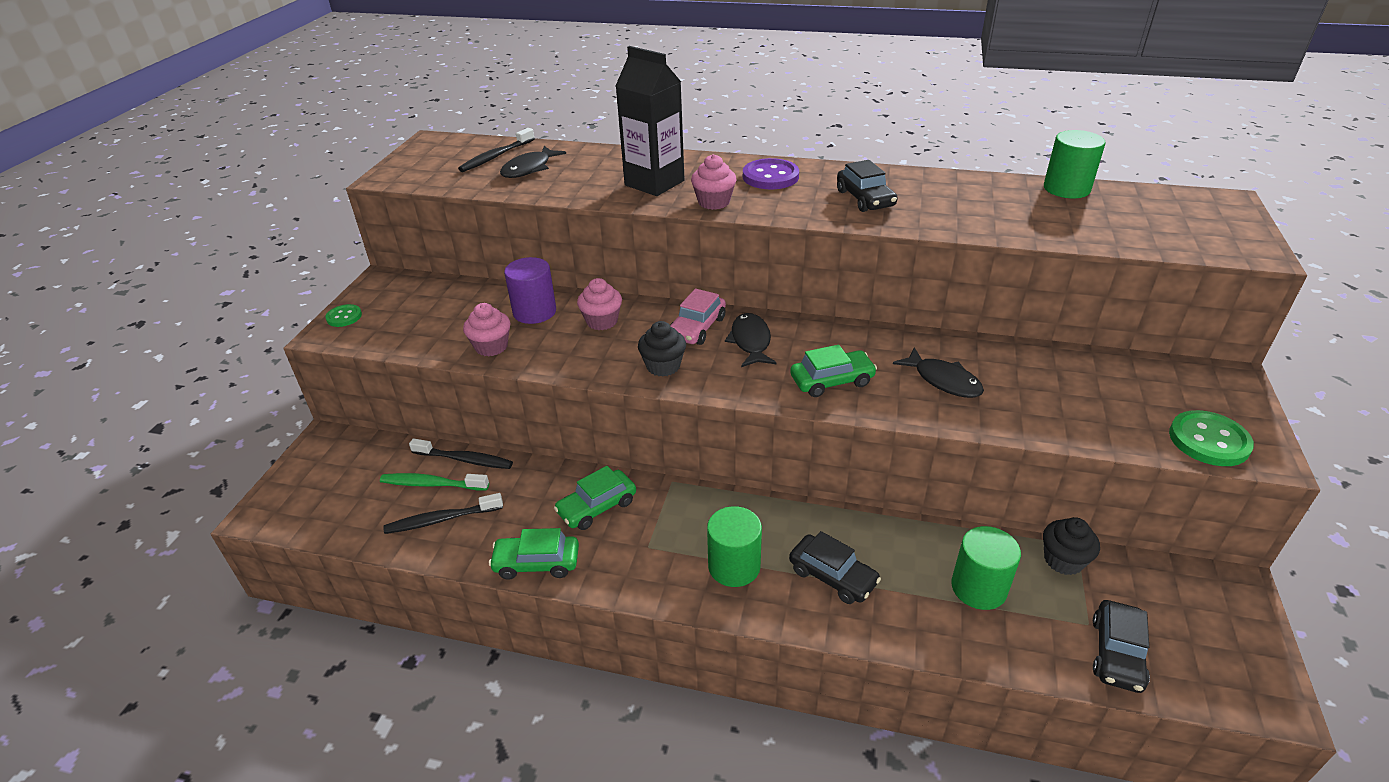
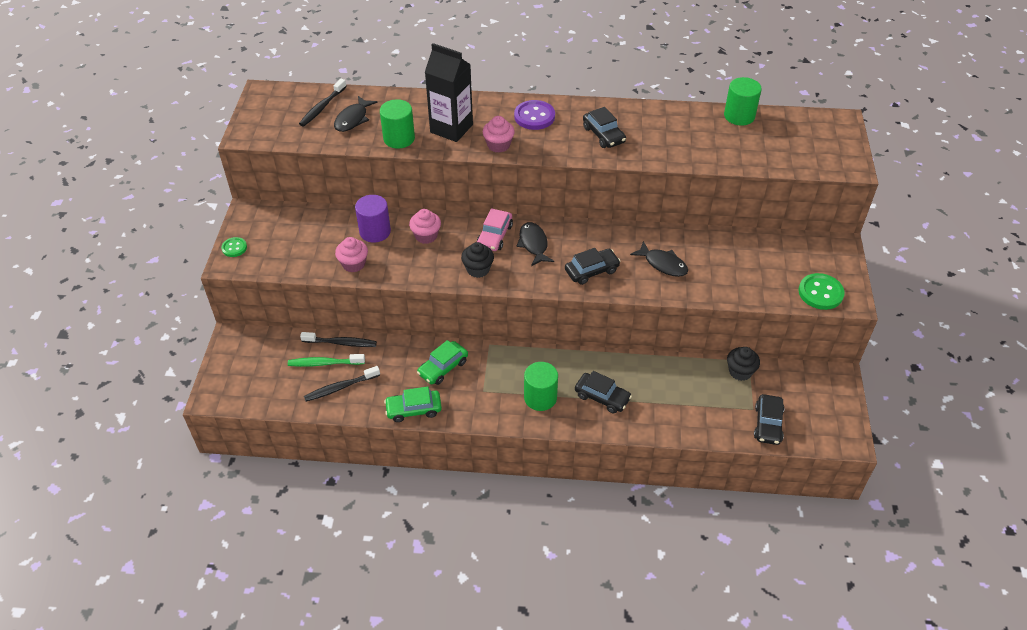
camera: 10 degrees left, 10 degrees up
(832, 381) = (591, 271): green car -> black car
(978, 588) = (690, 394): green cylinder -> green cylinder (399, 138)

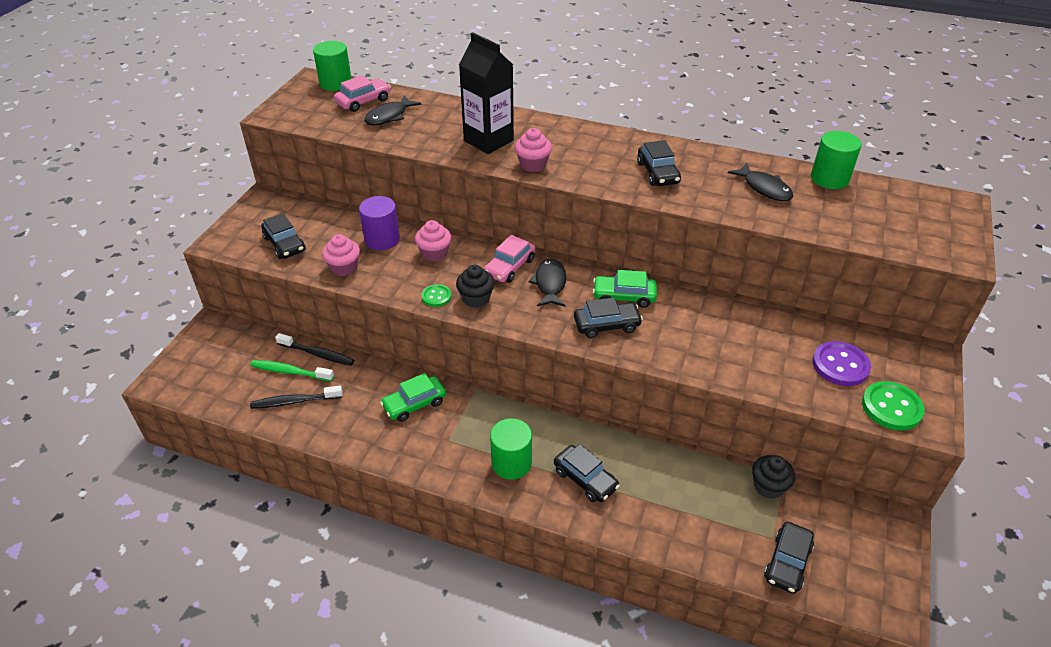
camera: 15 degrees right, 5 degrees down
(234, 248) = (231, 229): green button -> green button (436, 296)
(290, 253) = (285, 244): none -> black car
(322, 107) = (363, 101): black toothbrush -> pink car
(399, 138) = (427, 141): green cylinder -> green cylinder (335, 83)
(414, 409) = (362, 444): green car -> green car (624, 296)
(534, 116) = (585, 143): purple button -> purple button (840, 365)
(663, 264) = (696, 334): black fish -> black fish (764, 188)

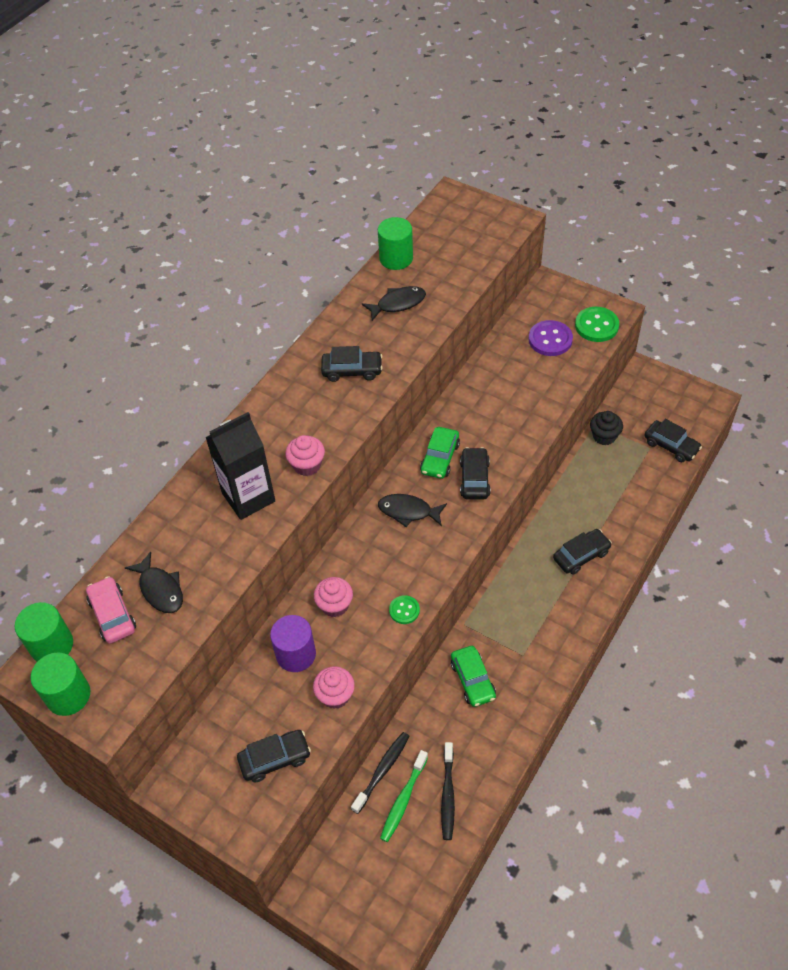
camera: 75 degrees left, 10 degrees up
(476, 298) = (415, 576): black cupcake -> none
(510, 267) = (375, 540): pink car -> none
(511, 463) = (556, 607): green cylinder -> green cylinder (68, 695)

